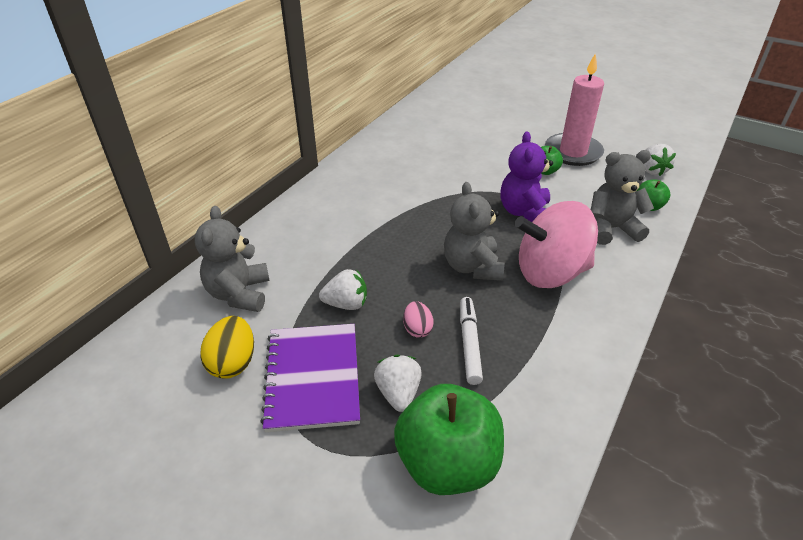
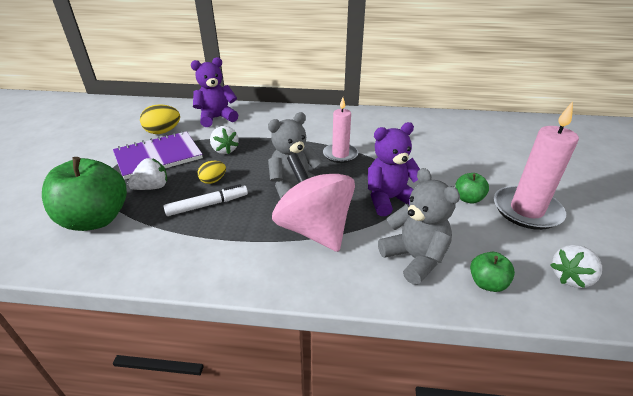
camera: 65 degrees right, 5 degrees down
(239, 294) = (216, 118): grey teddy bear -> purple teddy bear
(417, 329) = (213, 180): pink egg -> yellow egg
(425, 215) = (340, 155): none -> pink candle

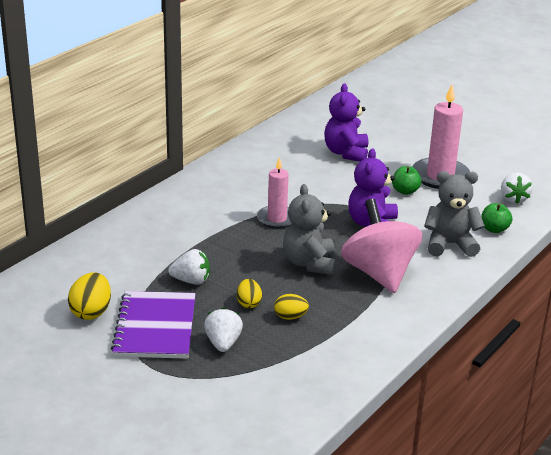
camera: 60 degrees left, 5 degrees down
(96, 219) = (251, 387): green apple -> none
(207, 205) = (290, 317): white marker -> yellow egg
(216, 118) = (99, 266): purple teddy bear -> purple teddy bear (346, 153)
(314, 229) = (379, 273): pink spinning top -> pink spinning top turned 75 degrees clockwise

